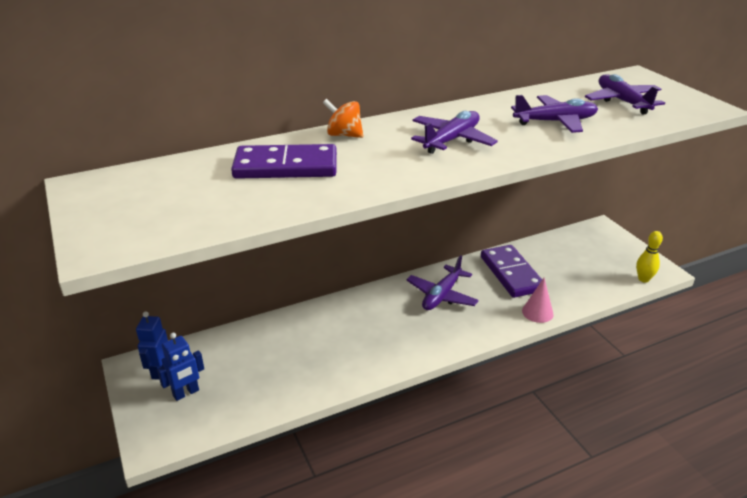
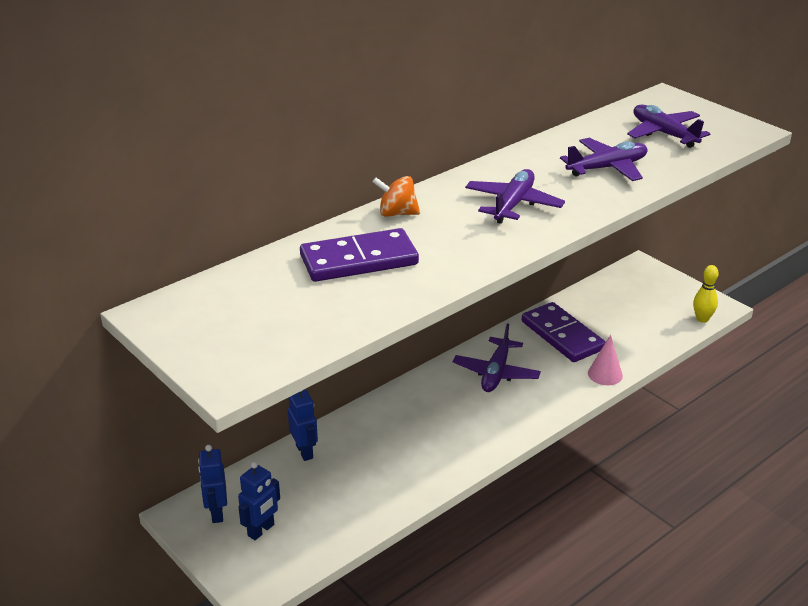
camera: 15 degrees left, 0 degrees up
(254, 333) = (305, 451): none -> blue robot

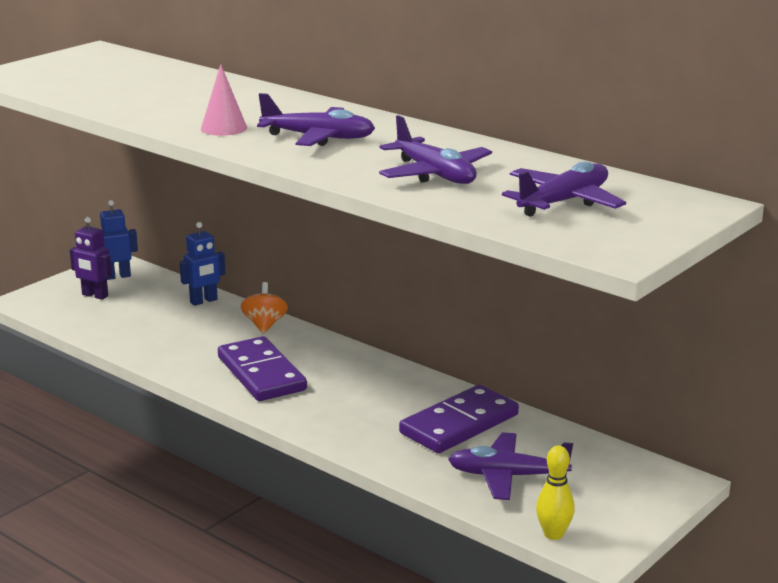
camera: 80 degrees right, 10 degrees down
(261, 530) = (94, 295): blue robot -> purple robot
(359, 260) = (186, 93): purple domino -> purple domino (261, 374)
(397, 213) = (283, 99): orange spinning top -> orange spinning top (264, 325)
(496, 373) = (362, 385): purple plane -> purple plane (507, 476)
(605, 374) = (382, 456): pink cone -> pink cone (224, 128)

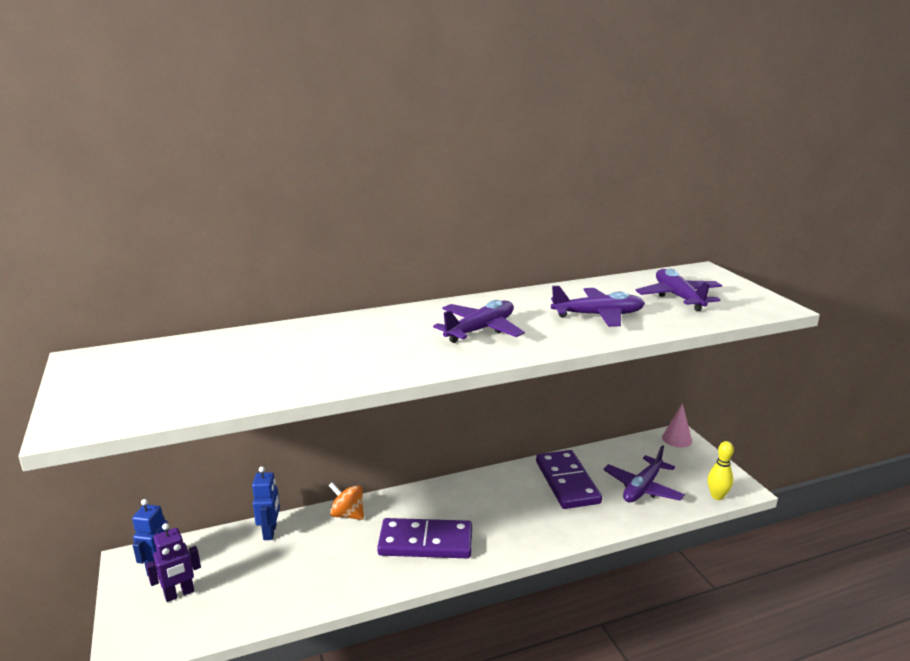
camera: 60 degrees left, 0 degrees up
(224, 128) = (413, 356): pink cone -> pink cone (677, 439)

